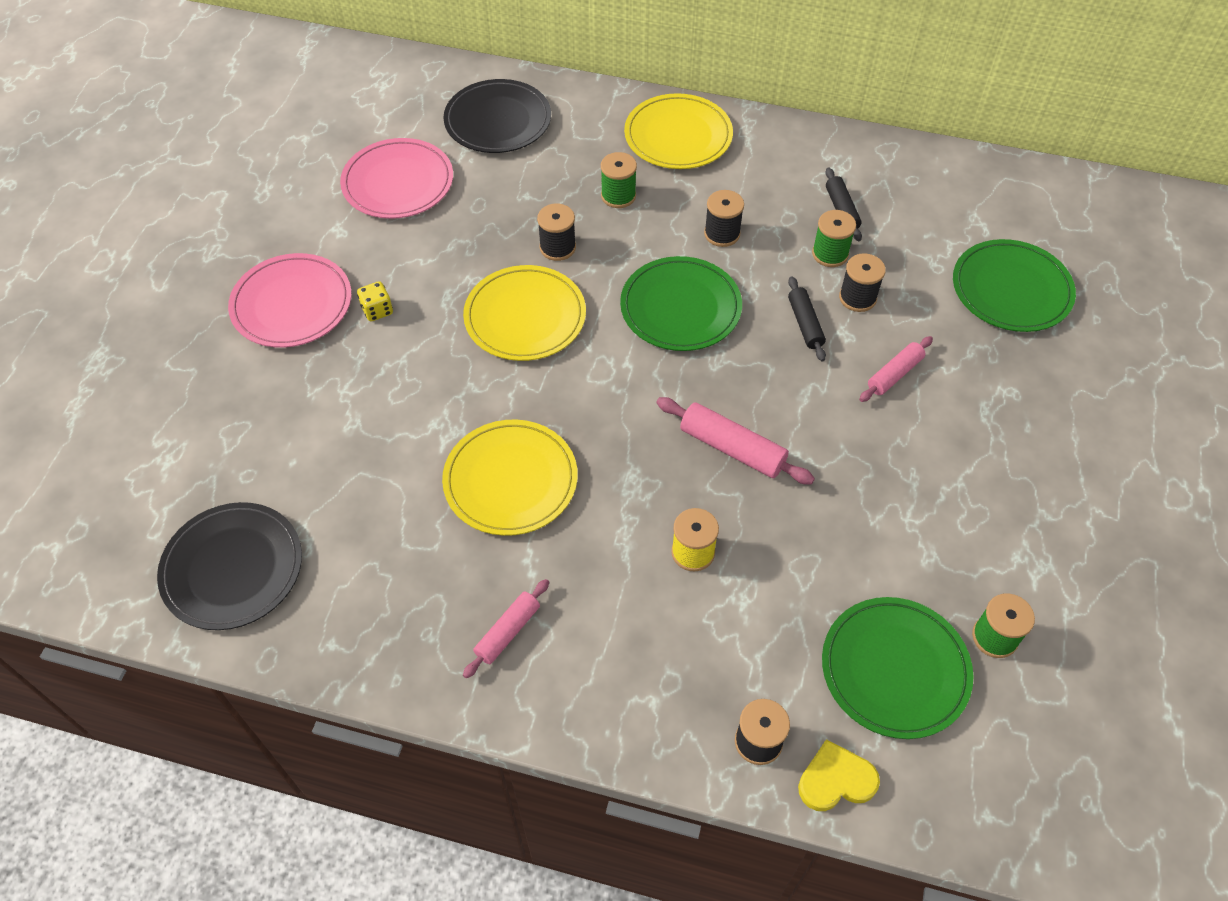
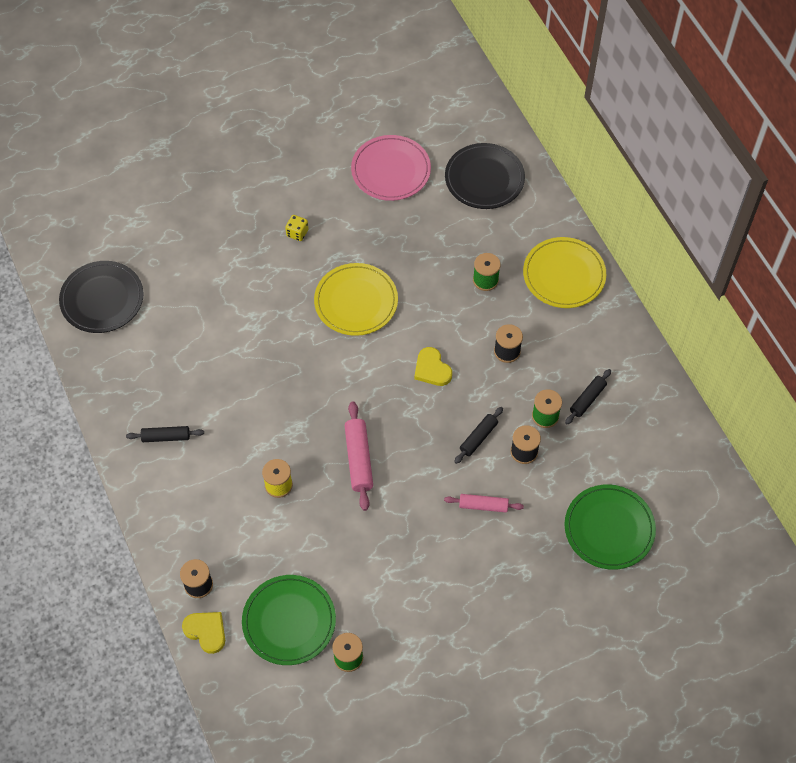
camera: 50 degrees right, 5 degrees up
(292, 304) = (266, 193): pink plate -> none
(507, 632) = (166, 437): pink rolling pin -> black rolling pin
(510, 480) = (249, 374): yellow plate -> none
(557, 247) = (418, 280): black spool -> none
(680, 307) = (432, 369): green plate -> yellow heart

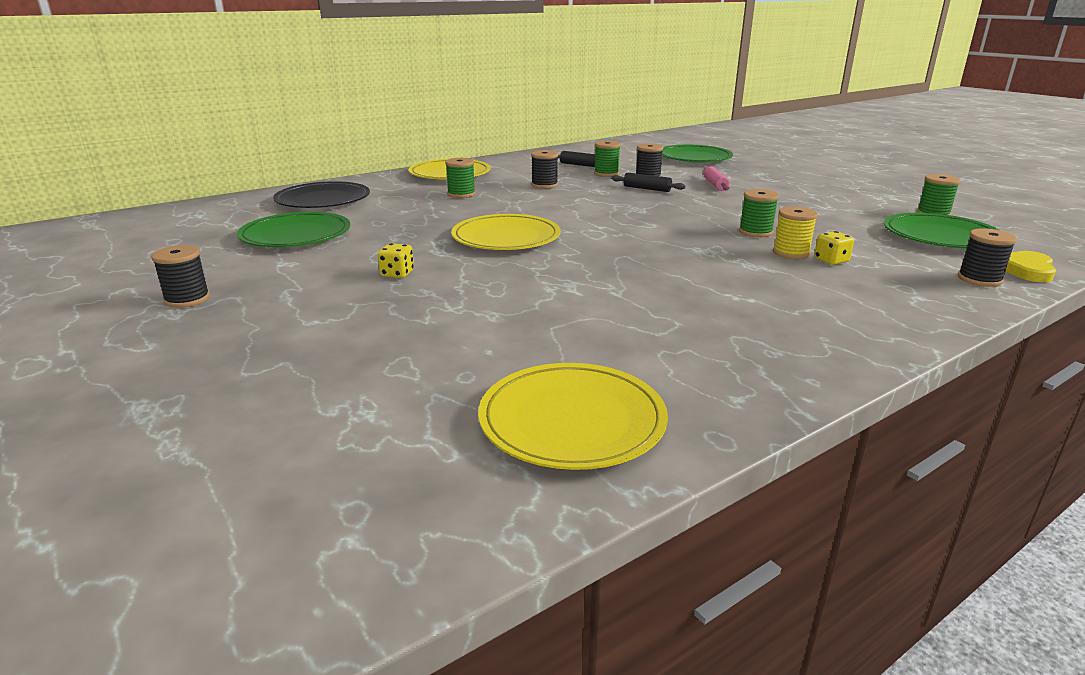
camera: 100 degrees left, 35 degrees down
(102, 299) = (572, 420): black plate -> yellow plate
(166, 437) = (803, 322): black rolling pin -> none
(257, 505) = (831, 260): none -> yellow dice
(282, 133) = (187, 299): none -> black spool
(331, 481) = (755, 232): none -> green spool
(358, 459) = (716, 224): pink rolling pin -> none
(391, 170) = (296, 235): pink plate -> green plate
(432, 369) = (581, 205): yellow heart -> none

